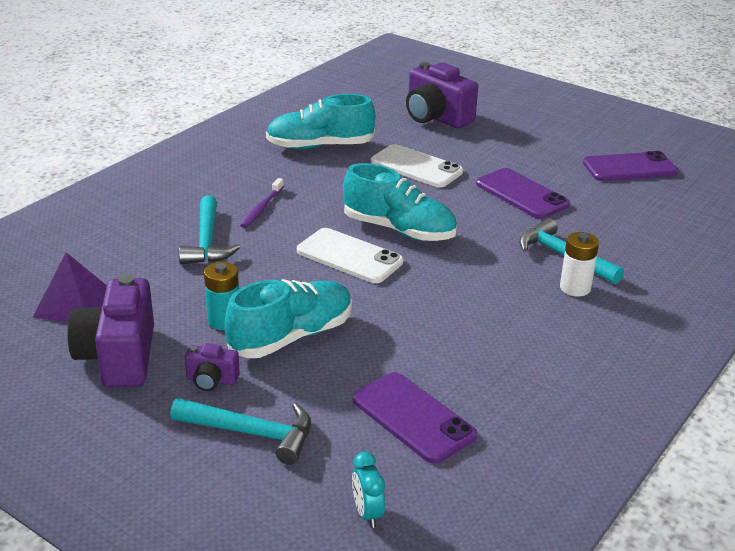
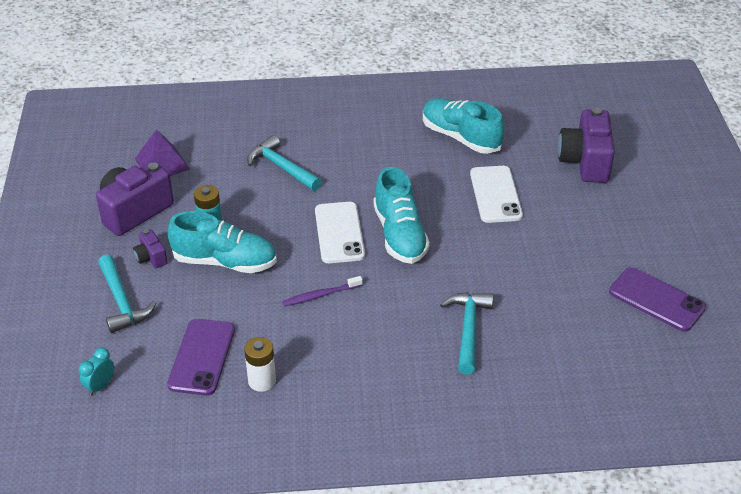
camera: 50 degrees right, 10 degrees up
(207, 241) = (282, 167): turquoise hammer -> turquoise hammer turned 90 degrees clockwise
(261, 208) = (347, 163): purple toothbrush -> purple toothbrush (320, 295)
(521, 194) = (529, 264): purple phone -> none
(575, 288) = (432, 356): white battery -> white battery (262, 381)

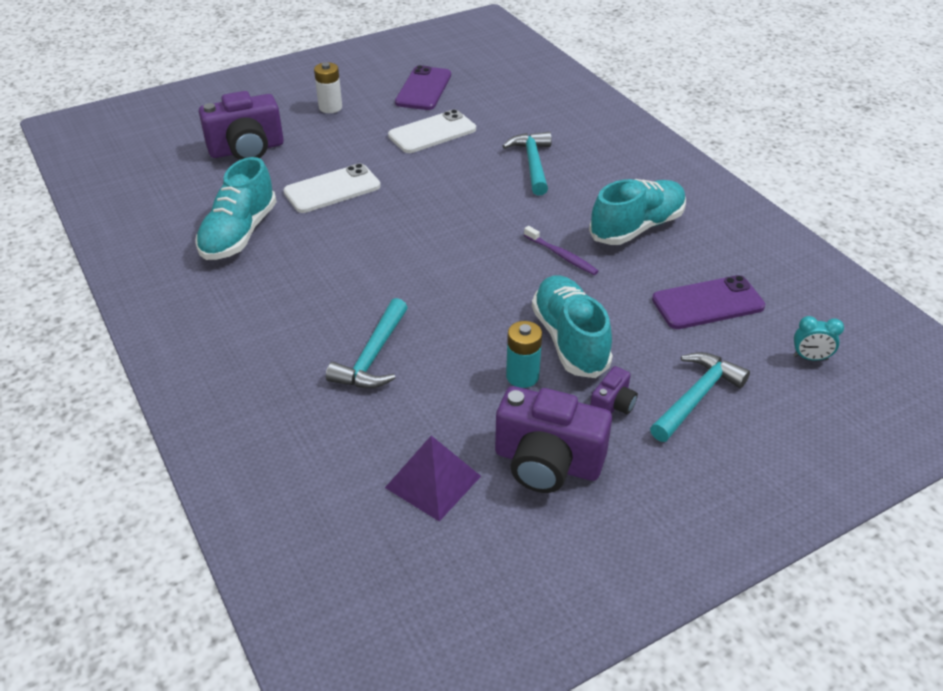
camera: 115 degrees left, 0 degrees up
(262, 381) = (696, 255): white battery -> white battery (330, 107)
(339, 233) = (461, 272): white phone -> white phone (432, 132)
(399, 235) = (436, 231): turquoise shoe -> turquoise shoe (637, 227)
(468, 330) = (532, 164): turquoise hammer -> turquoise hammer turned 105 degrees clockwise

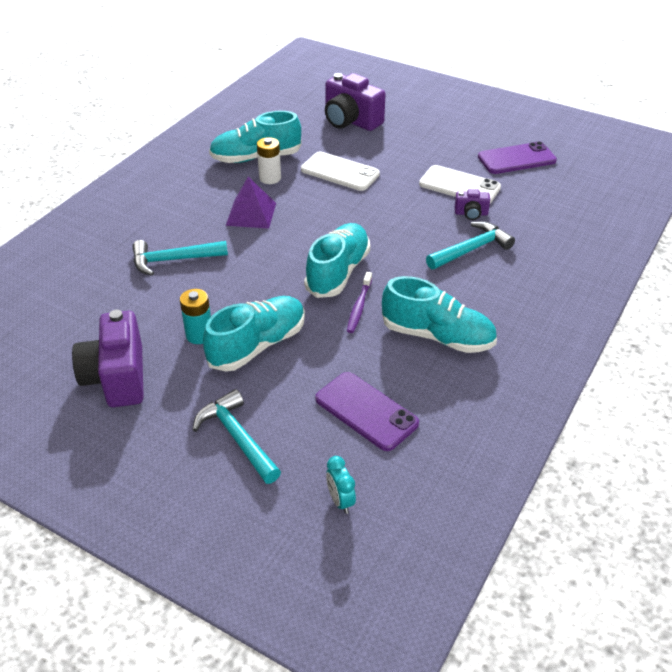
camera: 60 degrees right, 0 degrees up
(330, 107) = (440, 130): white battery -> white battery (270, 178)
(433, 482) = (71, 330): purple pyramid -> purple pyramid (251, 214)
(498, 249) = (338, 272): none -> turquoise shoe
(612, 405) = (197, 392): purple camera -> purple camera (471, 214)
(696, 397) = (237, 438): turquoise hammer -> turquoise hammer turned 135 degrees counterclockwise

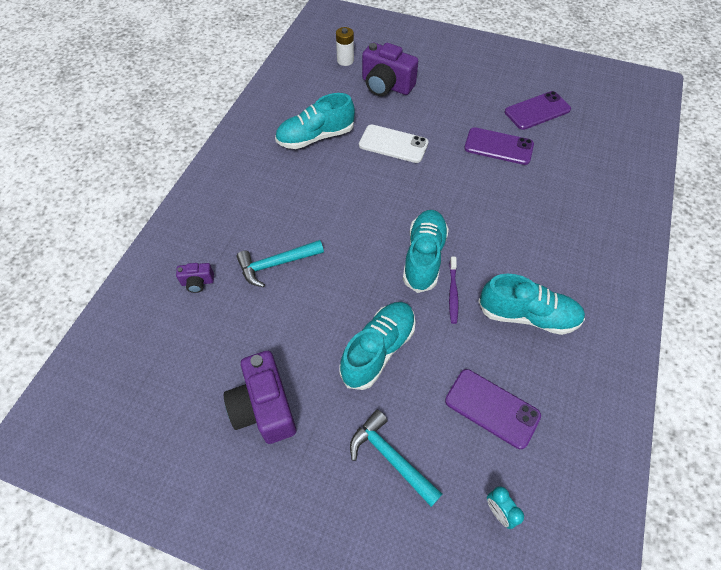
camera: 10 degrees left, 15 degrees up
(199, 335) = (324, 346): turquoise battery -> none
(251, 214) = (329, 202): purple pyramid -> none
(270, 178) = (334, 159): white battery -> white battery (345, 60)
(459, 186) = (498, 146): white phone -> purple phone
(471, 214) = (517, 176): purple camera -> purple camera (197, 282)
(471, 249) = (528, 215): turquoise hammer -> none

